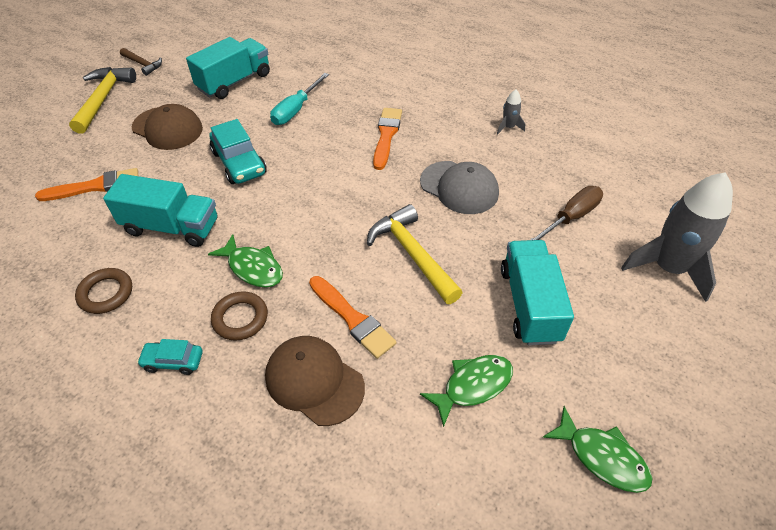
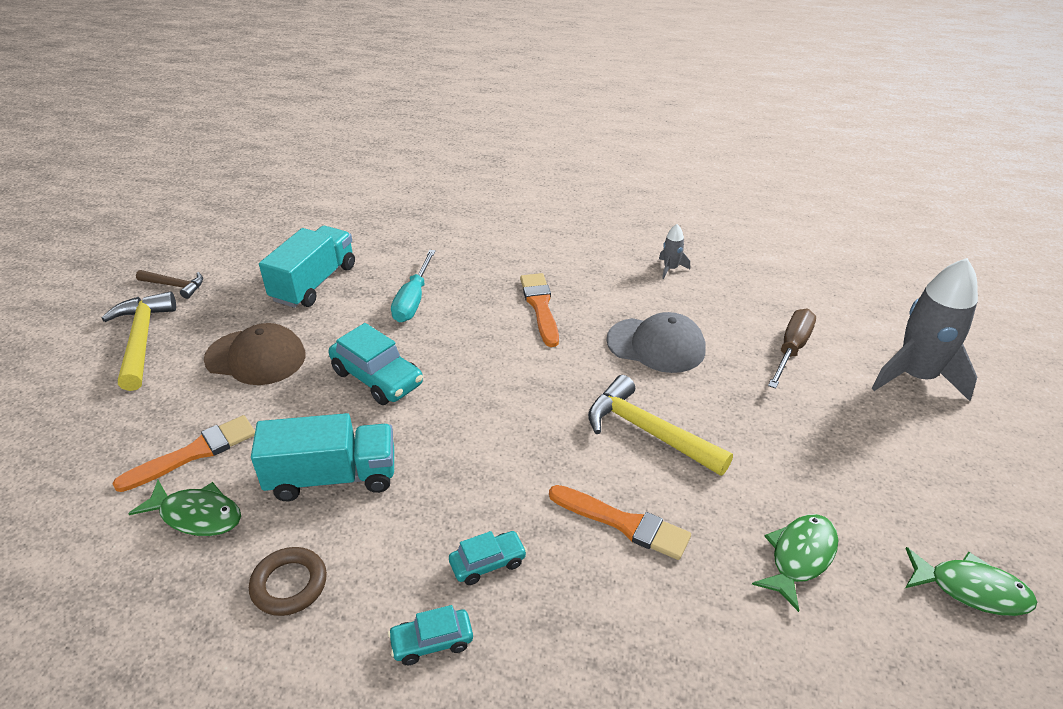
camera: 20 degrees left, 10 degrees down
(240, 318) = (488, 563): brown ring -> turquoise car
(253, 268) = (468, 498): green fish -> green fish (196, 515)
(314, 381) = (622, 609): brown cap -> none
(529, 304) = (805, 451): turquoise truck -> none

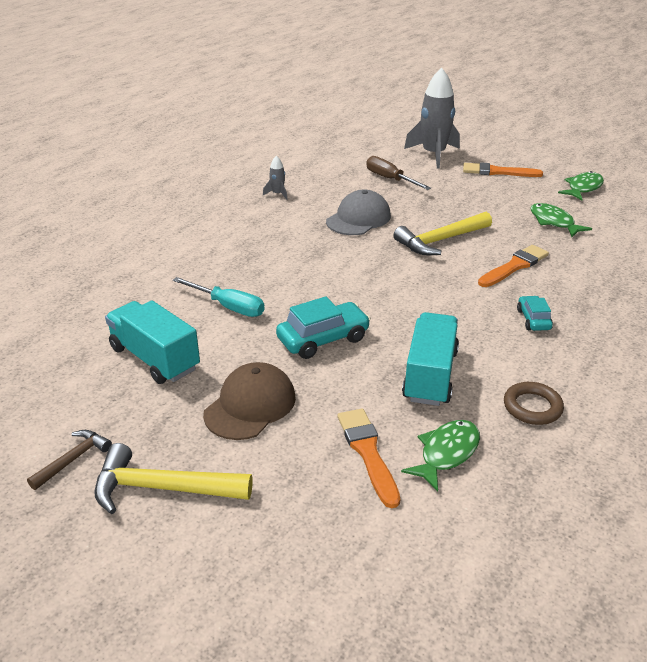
camera: 70 degrees left, 5 degrees down
(432, 642) = (591, 351): turquoise car -> none
(540, 306) = (283, 251): orange brush -> orange brush (497, 172)

